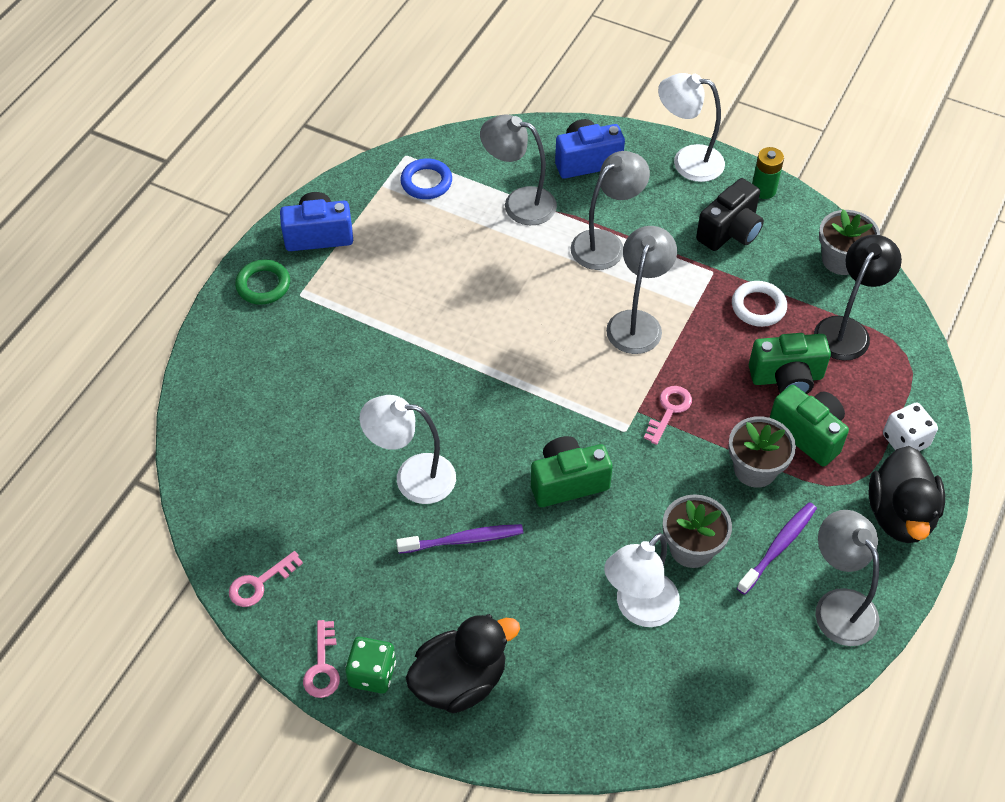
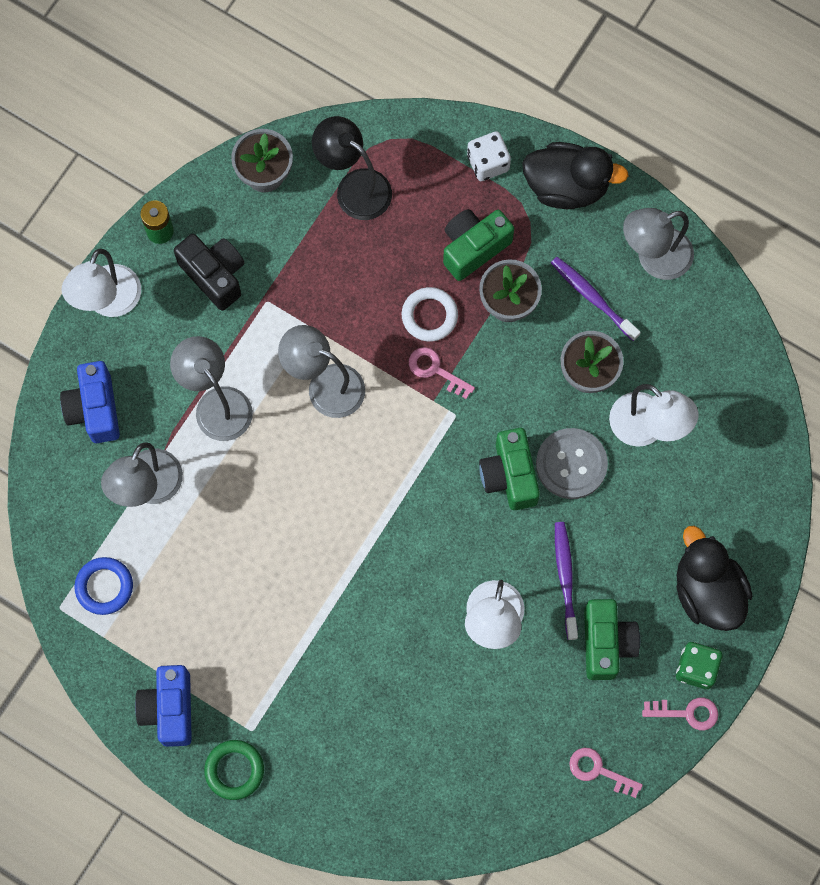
camera: 85 degrees left, 20 degrees up
(259, 583) = (598, 771): pink key -> pink key turned 150 degrees clockwise
(588, 538) = (571, 464): none -> grey button
(758, 307) = (317, 265): white ring -> white ring (429, 316)
(786, 378) = (407, 255): green camera -> green camera (606, 643)

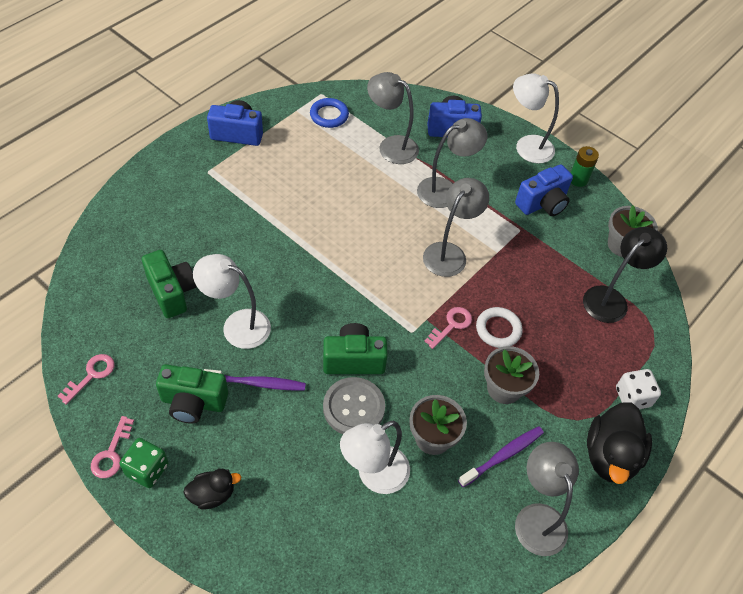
camera: 95 degrees right, 20 degrees down
(214, 275) = (542, 203): black camera -> blue camera
(234, 770) = (184, 158): green ring -> none
(473, 248) = (555, 372): green camera -> green camera (172, 292)
(707, 591) = (212, 495): black duck -> black duck, size x0.56

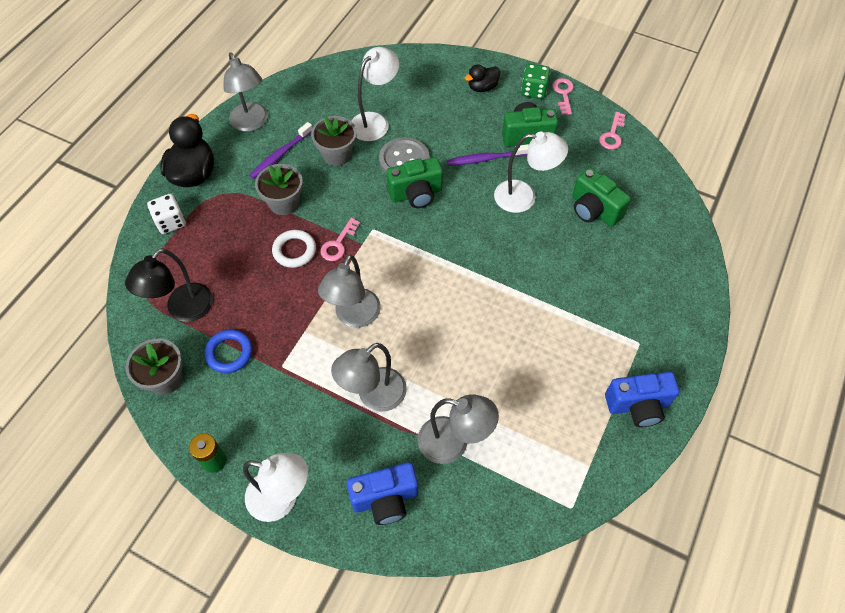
camera: 170 degrees right, 5 degrees up
(329, 115) = (546, 470): blue ring -> blue ring (229, 353)
(542, 203) = (257, 410): blue camera -> none

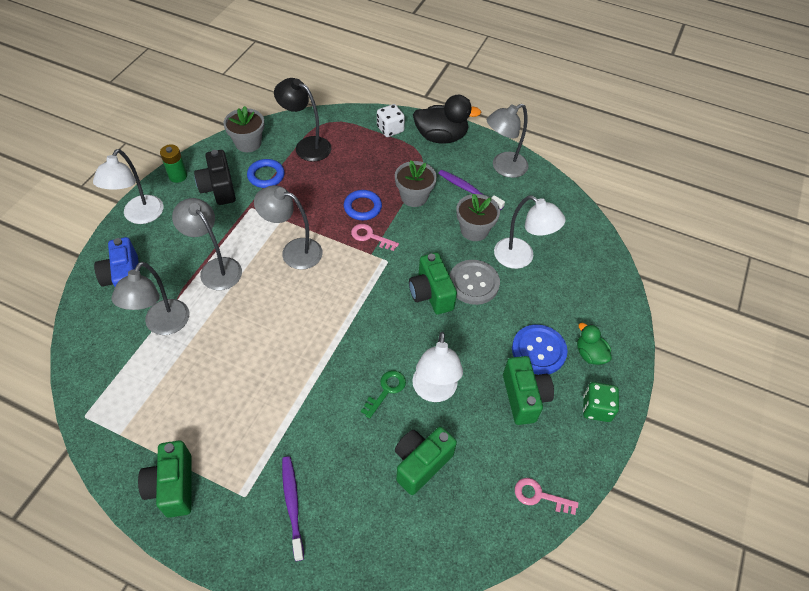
camera: 85 degrees right, 5 degrees down
(244, 406) = (218, 188): none -> black camera
(294, 251) = (362, 207): white ring -> blue ring
(479, 120) = (538, 350): none -> blue button
(482, 87) = (590, 354): black duck -> green duck
(486, 159) = (483, 356): purple toothbrush -> purple toothbrush (292, 505)
(525, 233) = (386, 390): none -> green key
(563, 94) = (598, 442): pink key -> none
(637, 405) = (173, 486): blue camera -> green camera

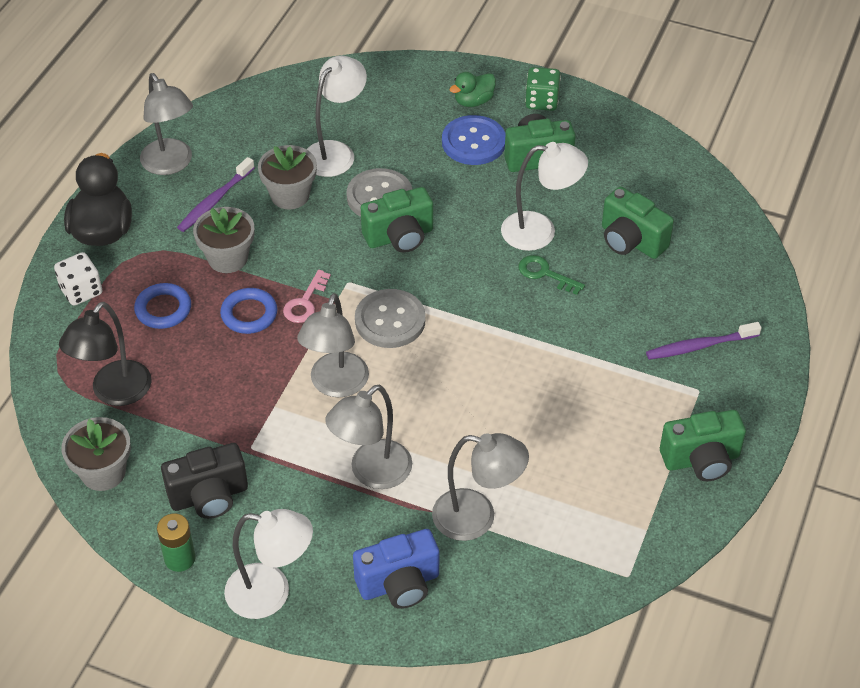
camera: 90 degrees left, 5 degrees down
(266, 176) = (181, 437): blue ring -> blue ring (163, 309)
(348, 284) = (390, 320): none -> grey button
(539, 496) = (648, 149): pink key -> none

